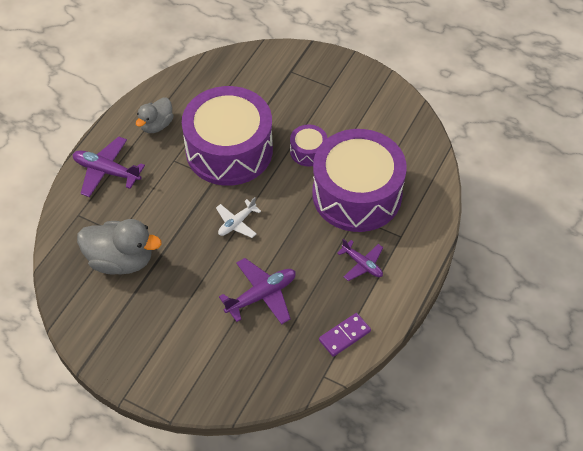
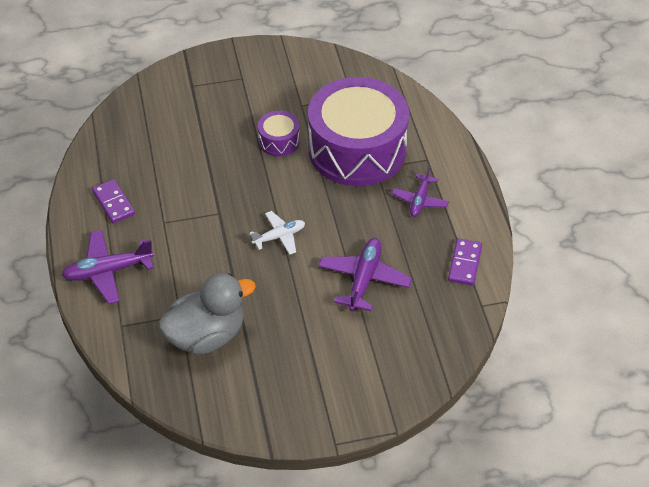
camera: 40 degrees left, 5 degrees down
(156, 125) = (113, 203): grey duck -> purple domino
(229, 150) = (206, 182): purple drum -> none
(237, 223) = (279, 236): white plane -> white plane turned 120 degrees counterclockwise
(362, 264) = (420, 200): purple plane -> purple plane turned 105 degrees clockwise

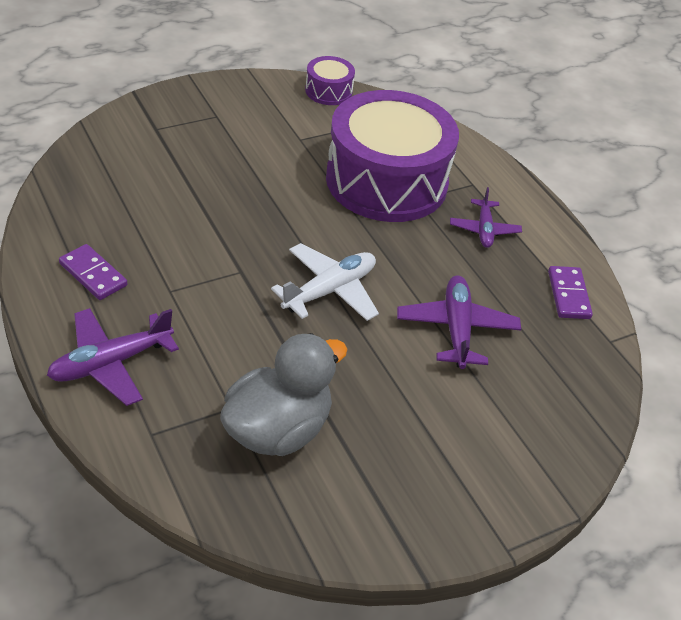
camera: 20 degrees left, 5 degrees down
(279, 141) = (288, 180): purple drum -> purple drum (328, 91)
(279, 236) = (329, 290): white plane -> white plane, size x1.55

